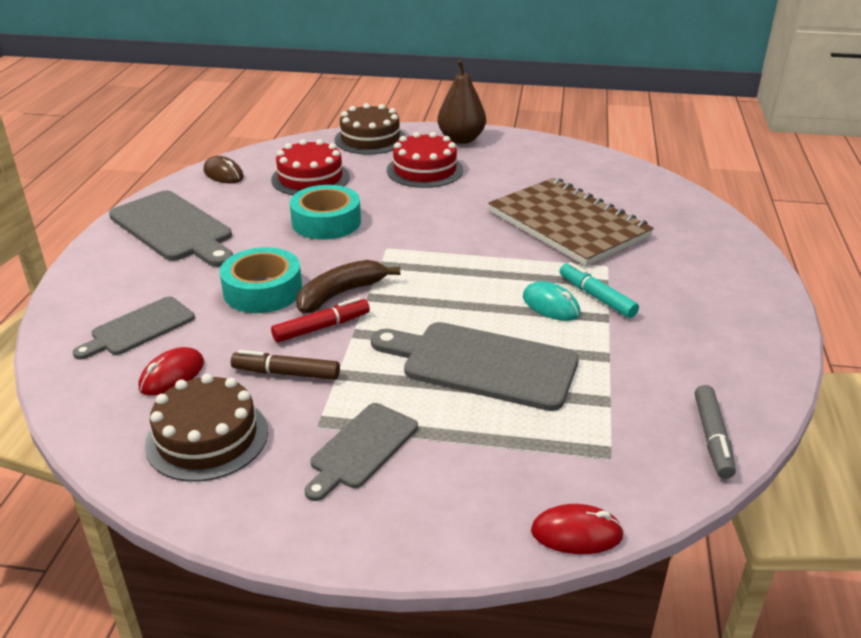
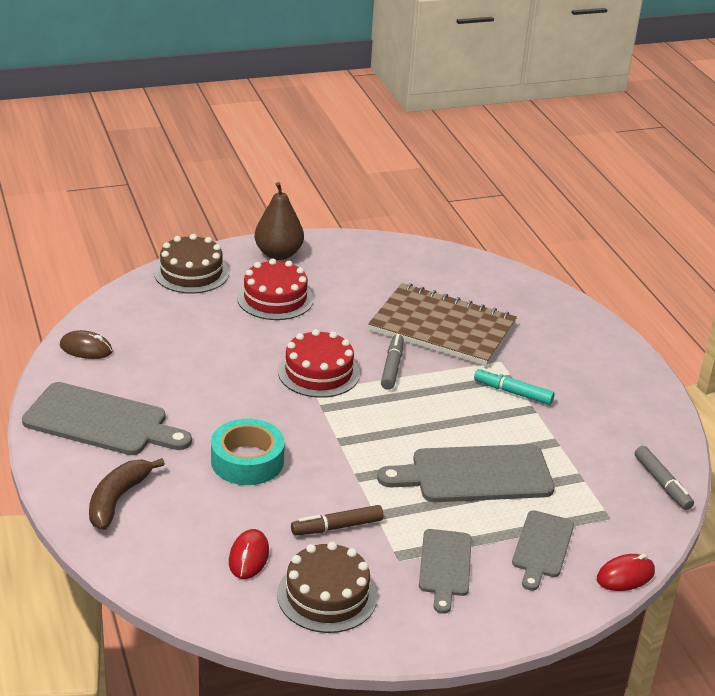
camera: 30 degrees left, 0 degrees up
(139, 328) = (176, 526): grey cutting board -> grey cutting board (542, 547)
(310, 178) = (176, 333): red cake -> red cake (318, 372)
(322, 327) = (328, 480): red marker -> none
(326, 222) = (237, 377): turquoise tape -> none
(340, 294) = (315, 446): brown banana -> brown banana (117, 499)
(484, 246) = (392, 367): none -> grey marker
(550, 305) = (485, 410): turquoise mouse -> none

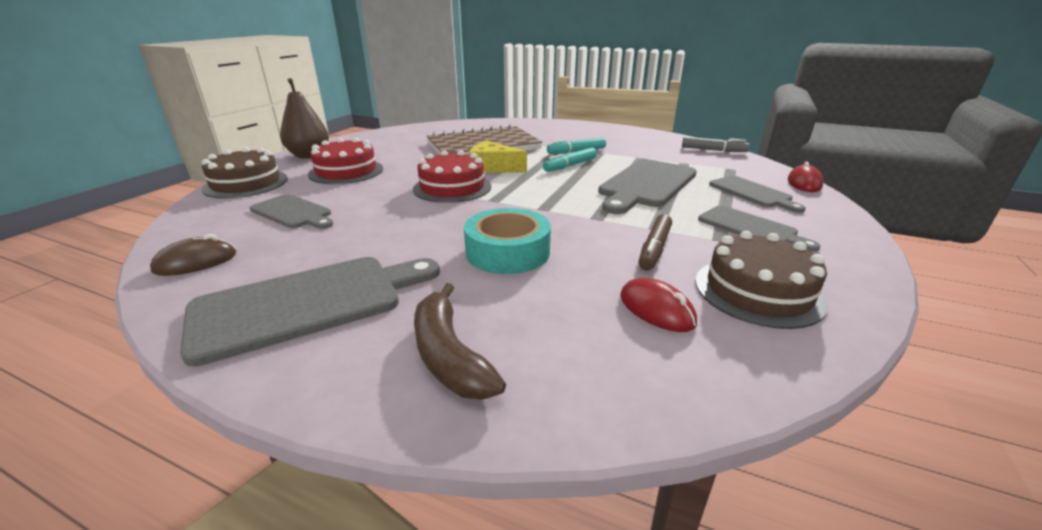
camera: 45 degrees left, 5 degrees down
(181, 332) = (293, 212): none -> grey cutting board
(392, 367) = (492, 168): grey marker -> yellow cheese
(463, 408) = (570, 165): none -> turquoise marker

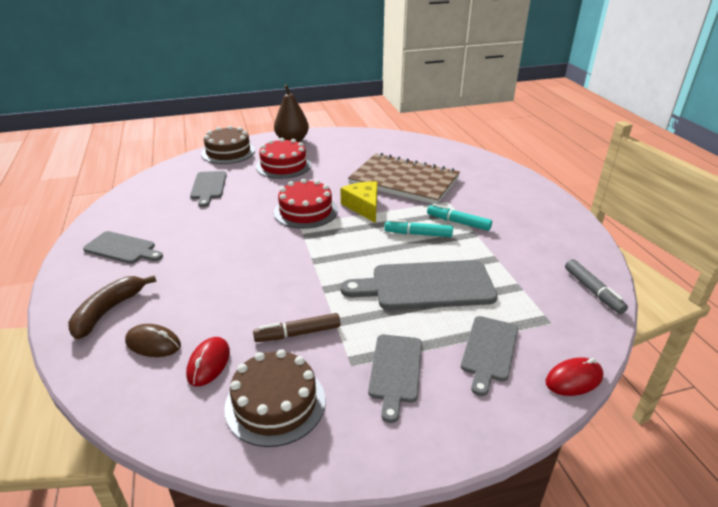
camera: 50 degrees right, 5 degrees up
(196, 262) = (133, 199): brown mouse -> brown mouse (153, 344)
(308, 303) = (122, 248): grey cutting board -> grey cutting board, size x0.60
(507, 252) = (232, 277): turquoise tape -> none

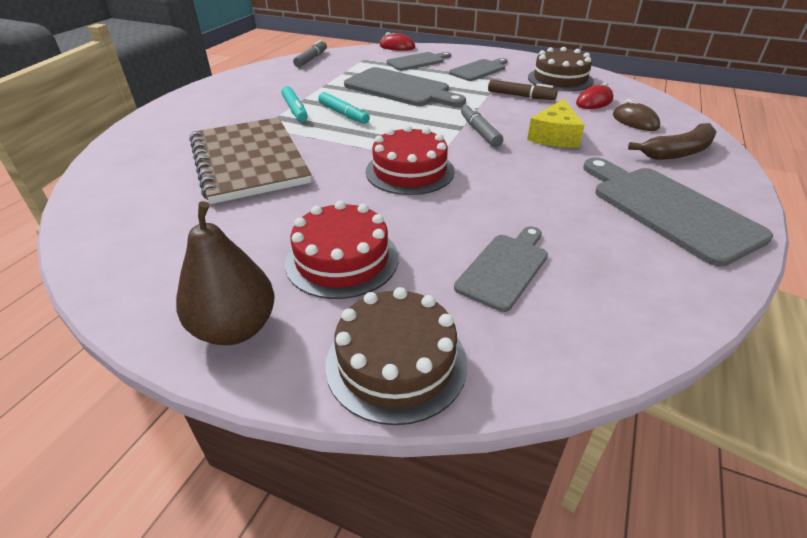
camera: 140 degrees left, 5 degrees up
(122, 248) = (668, 209): grey cutting board -> grey cutting board, size x1.66
(294, 262) = (480, 131): none -> grey marker
(363, 207) = (344, 152): yellow cheese -> yellow cheese (554, 136)

